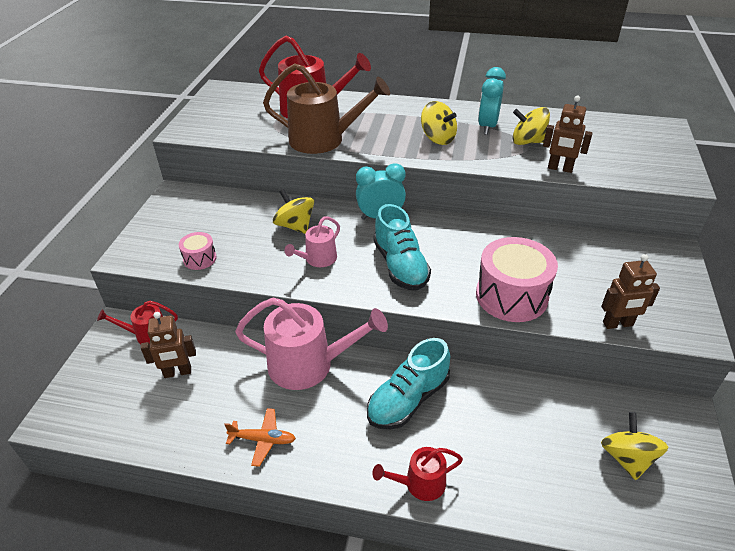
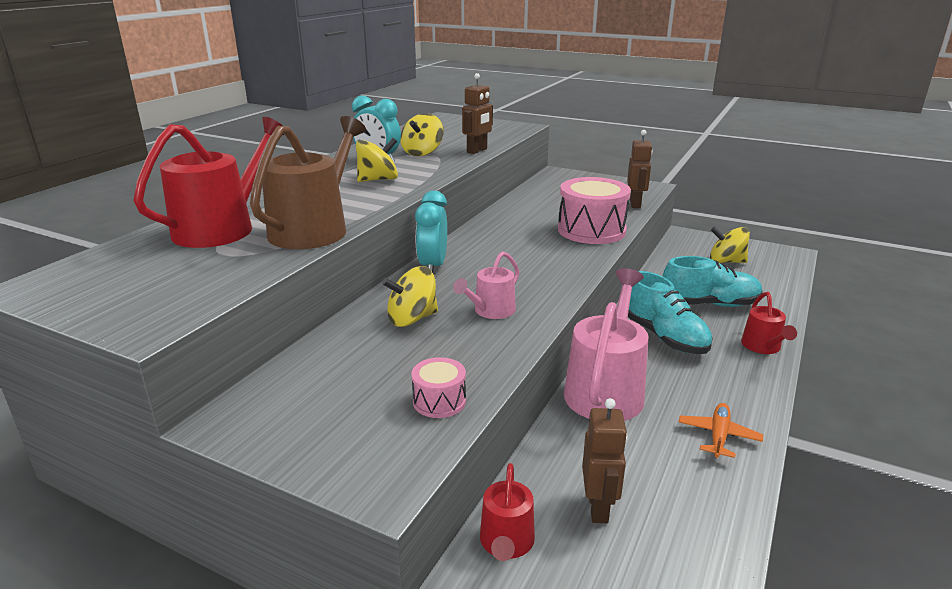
camera: 75 degrees left, 15 degrees down
(318, 259) = (491, 311): pink watering can -> pink watering can turned 75 degrees clockwise
(400, 266) = (527, 268): turquoise shoe -> turquoise shoe (709, 304)

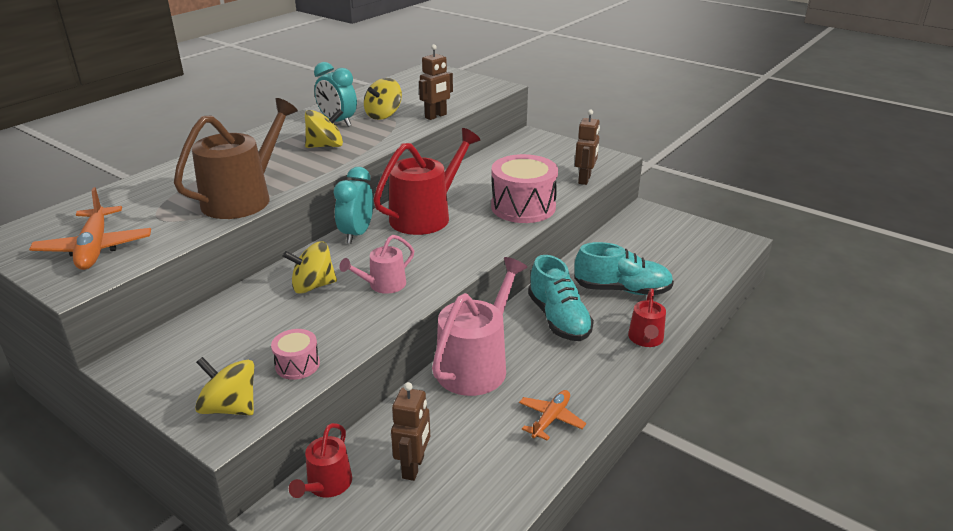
camera: 10 degrees right, 5 degrees up
(157, 288) = (95, 248): none -> orange plane
(221, 228) = (169, 191): red watering can -> red watering can (425, 216)
(726, 261) = (668, 244): yellow spinning top -> yellow spinning top (230, 407)

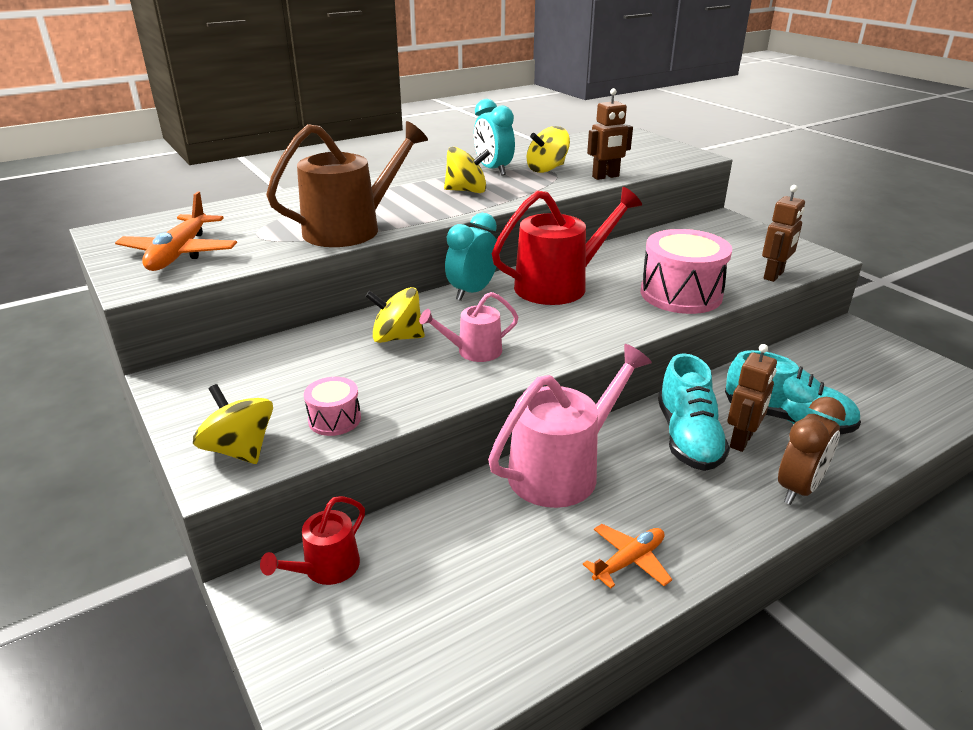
camera: 20 degrees right, 0 degrees up
(413, 467) = (433, 575): brown robot -> brown robot (741, 441)
(645, 339) = (798, 488): red watering can -> brown clock

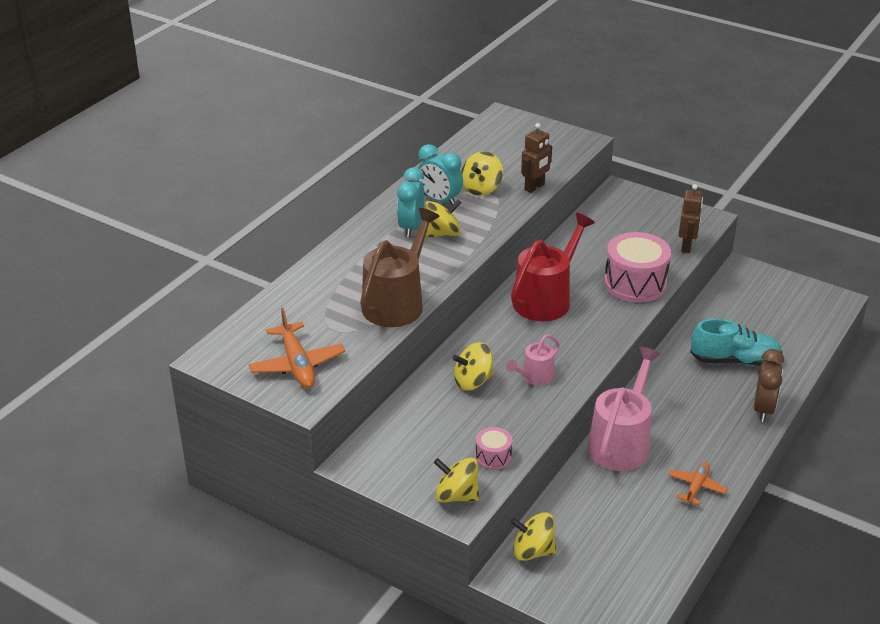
camera: 25 degrees left, 5 degrees up
(326, 568) = (532, 551): red watering can -> yellow spinning top
(472, 292) = (489, 323): turquoise clock -> turquoise clock (411, 227)
(688, 438) = (683, 394): turquoise shoe -> none
(741, 441) = (715, 386): brown robot -> none

